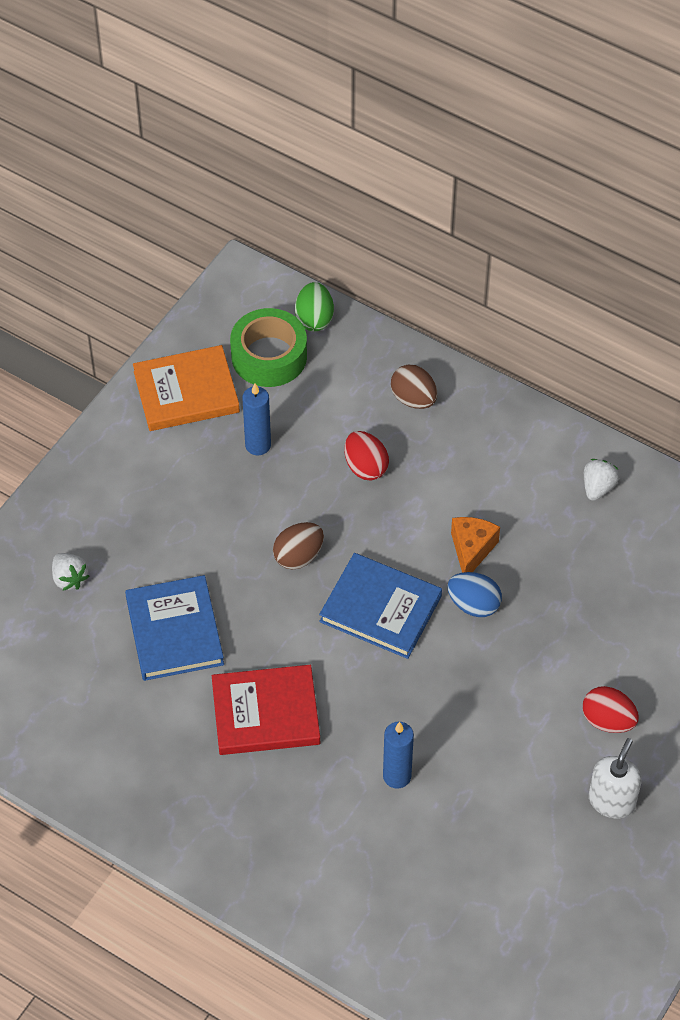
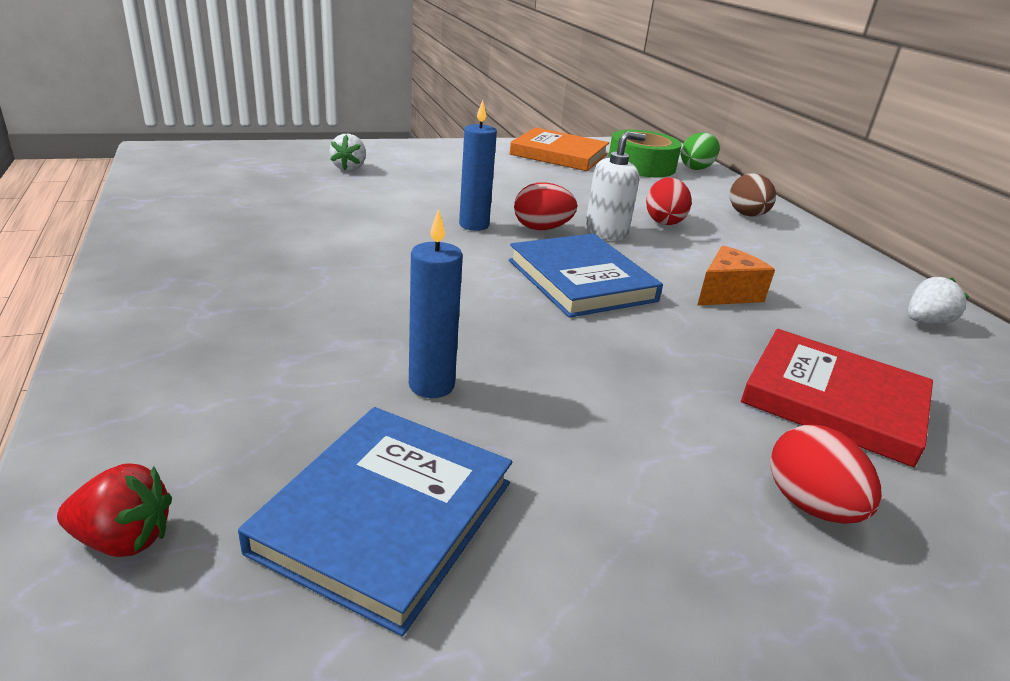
camera: 35 degrees right, 25 degrees down
(174, 631) = (377, 212): blue book -> blue book (385, 516)
(258, 445) = (582, 184): blue candle -> blue candle (474, 225)
(265, 713) = (371, 277): red book -> red book (833, 401)
(298, 556) = (542, 228): brown egg -> red egg
(382, 946) = (124, 539): none -> red strawberry
(473, 605) = (691, 322): blue egg -> none
(612, 801) = (743, 613): white soap dispenser -> white soap dispenser (606, 232)

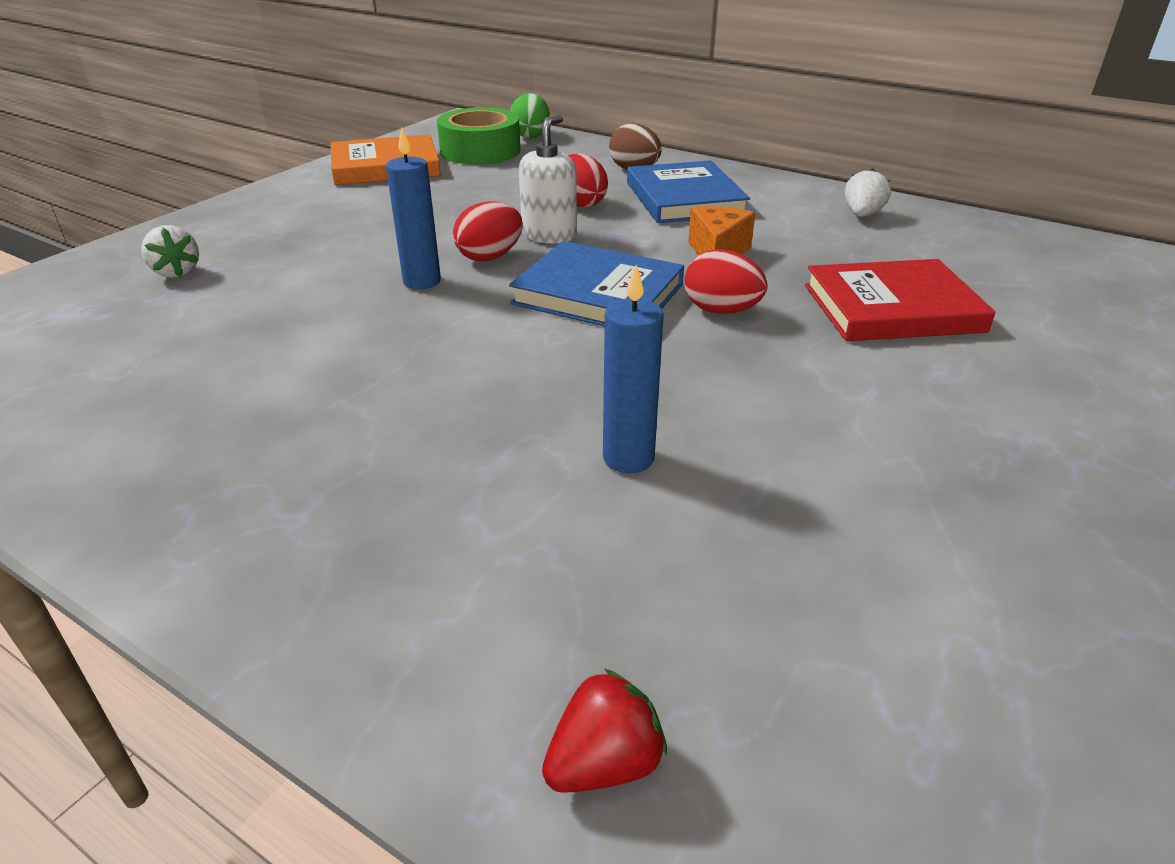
camera: 35 degrees left, 5 degrees up
(385, 516) = (764, 586): blue book -> blue book (684, 198)
(810, 505) = (976, 394): red egg -> red egg (721, 311)

